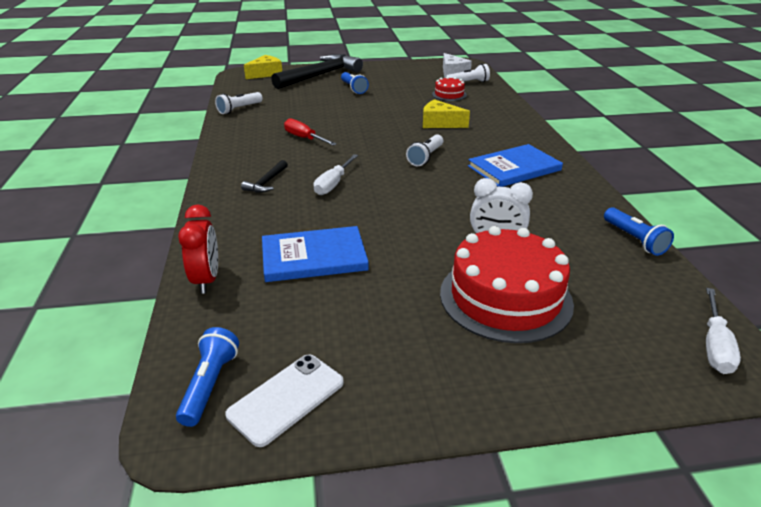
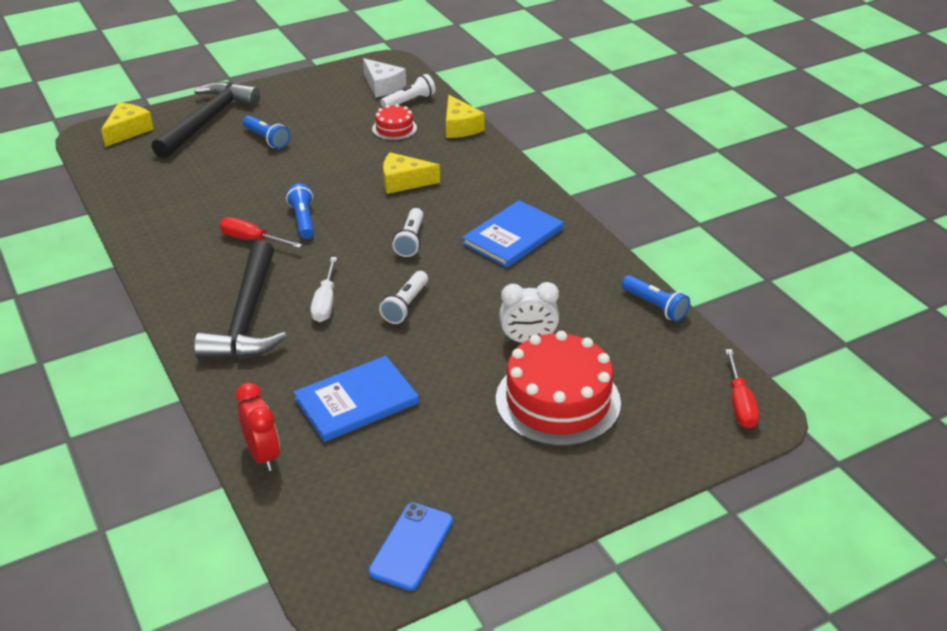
camera: 20 degrees left, 5 degrees up
(210, 385) = (337, 554): blue flashlight -> blue flashlight (303, 220)
(239, 109) = (135, 206): white flashlight -> white flashlight (405, 305)
(266, 182) = (247, 317): black hammer -> black hammer, size x2.33
(286, 398) = (411, 546): white phone -> blue phone
(500, 100) = (460, 127): none -> yellow cheese
(715, 346) = (739, 403): white screwdriver -> red screwdriver

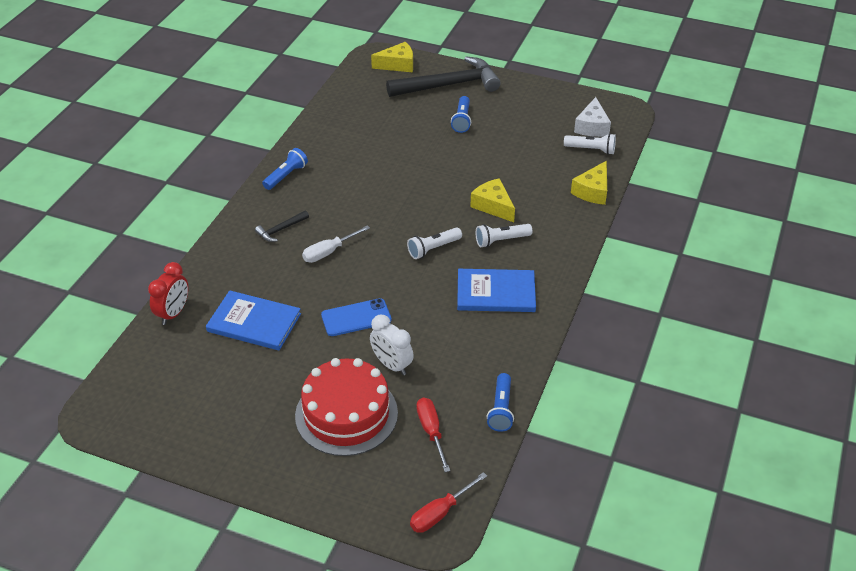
camera: 50 degrees right, 5 degrees up
(247, 317) = (280, 230): black hammer -> black hammer, size x0.43
(252, 240) = (353, 183): red screwdriver -> red screwdriver (431, 432)
(303, 220) = (398, 190): blue flashlight -> blue flashlight (286, 176)
(394, 128) = (548, 163): red cake -> none
(405, 305) = (364, 288): white flashlight -> white flashlight (501, 240)
(411, 546) = (157, 421): blue phone -> blue phone (356, 318)

